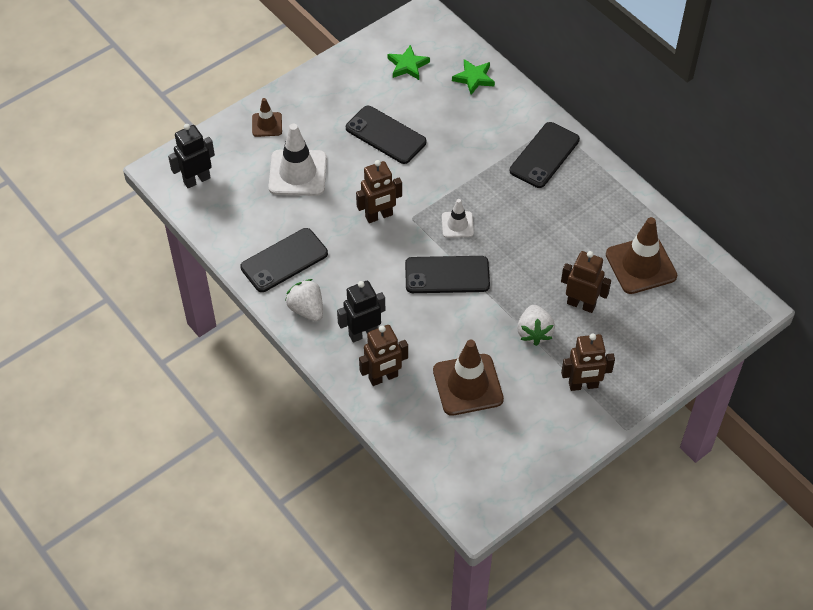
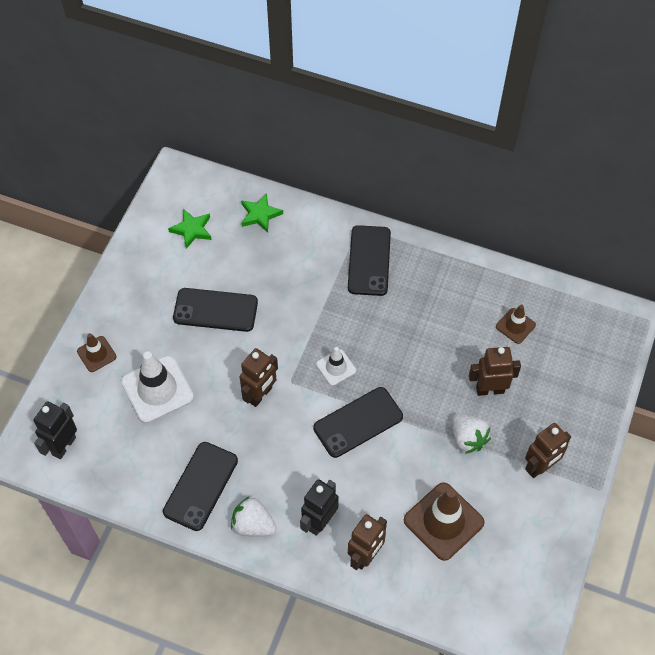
camera: 30 degrees left, 5 degrees up
(641, 265) = (515, 326): brown traffic cone -> brown traffic cone, size x0.54

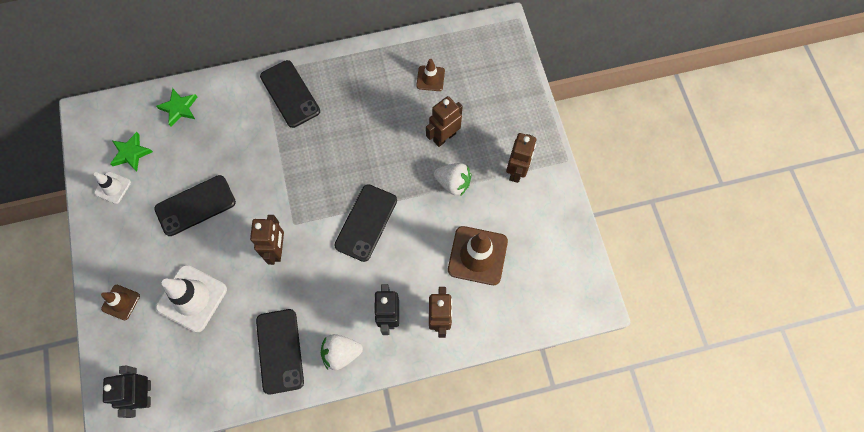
camera: 35 degrees left, 10 degrees up
(336, 367) = (321, 191): white traffic cone -> white traffic cone (113, 187)

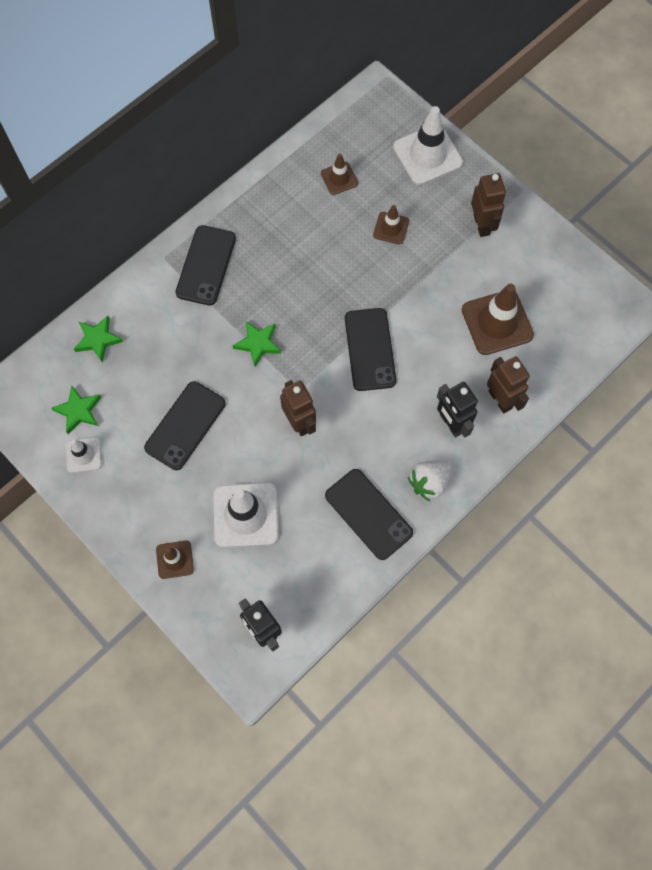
camera: 30 degrees left, 0 degrees up
(287, 173) = (258, 343): none -> green star
(290, 94) = (206, 265): black phone -> black phone turned 75 degrees clockwise
(444, 137) = (391, 228): brown robot -> brown traffic cone
(453, 183) = (429, 267): white strawberry -> none
(510, 94) = (427, 155): none -> white traffic cone

